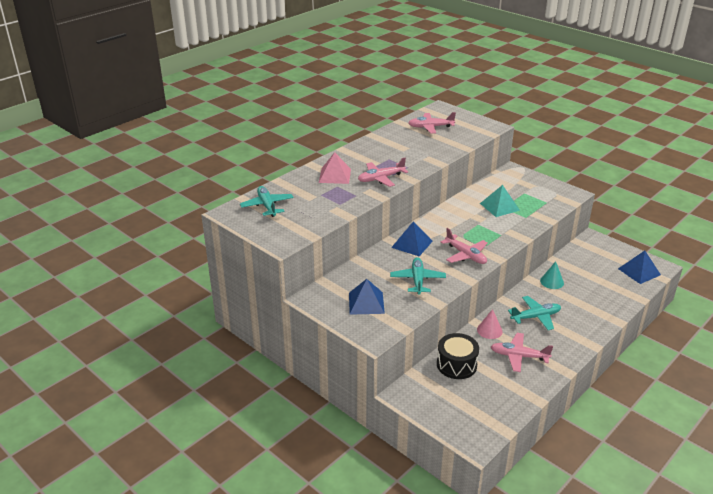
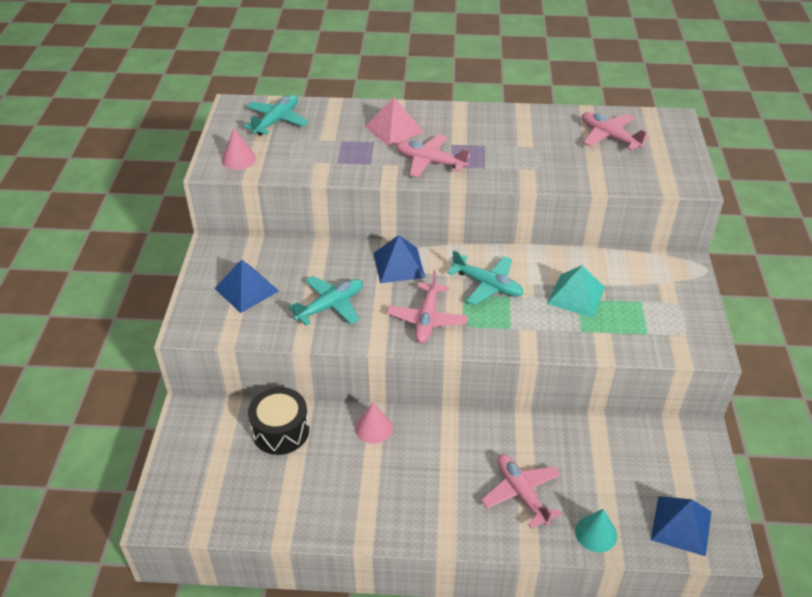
camera: 50 degrees right, 10 degrees up
(287, 233) = (238, 159): none -> pink cone
(518, 356) = (349, 480): pink plane -> pink plane (521, 493)
(536, 317) = (446, 459): turquoise plane -> turquoise plane (488, 285)
(552, 282) = (542, 439): turquoise cone -> turquoise cone (596, 533)

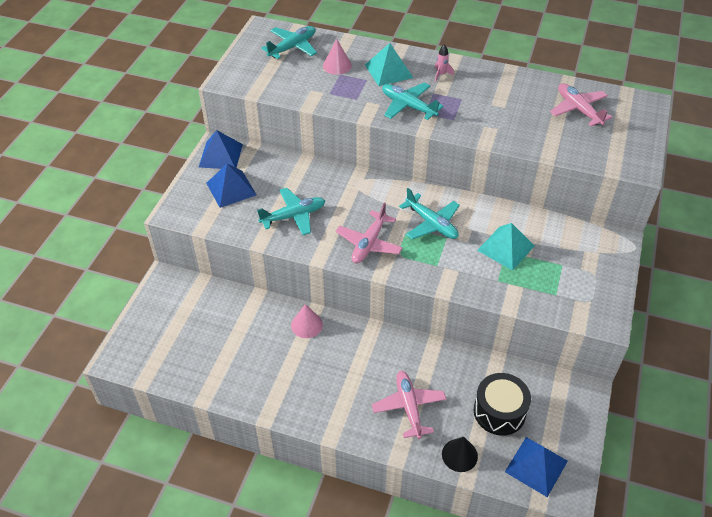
camera: 15 degrees right, 5 degrees up
(238, 159) = (249, 76): pink cone -> pink cone (337, 65)
(280, 431) = (232, 311): black drum -> black drum (499, 412)
(394, 129) = (388, 71): pink pyramid -> turquoise pyramid
(399, 265) = (362, 191): blue pyramid -> blue pyramid (221, 155)
(430, 162) = (408, 106): pink plane -> turquoise plane
(452, 124) = (441, 75): none -> pink rocket
(596, 533) = (459, 455): turquoise cone -> black cone

